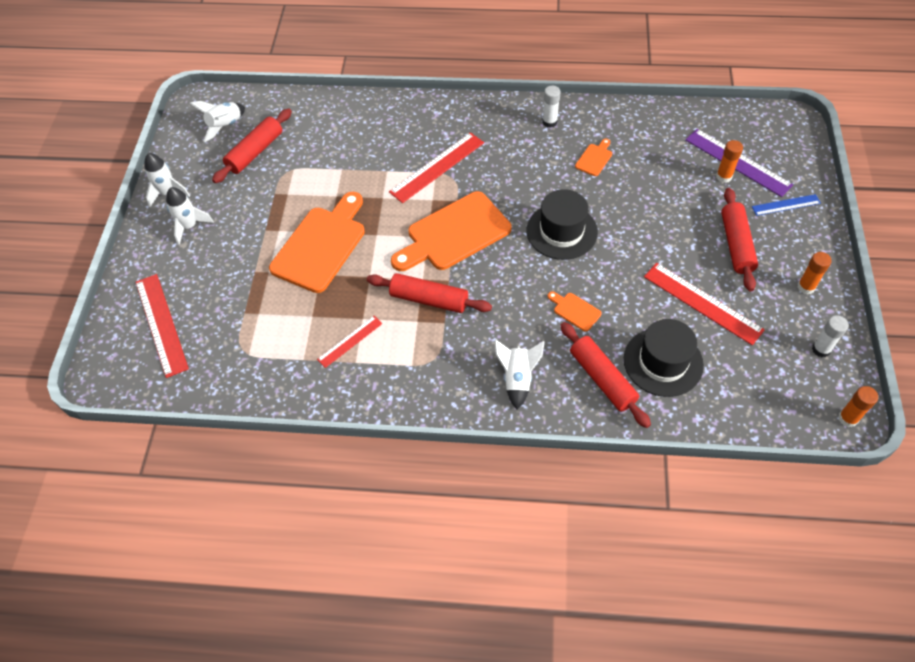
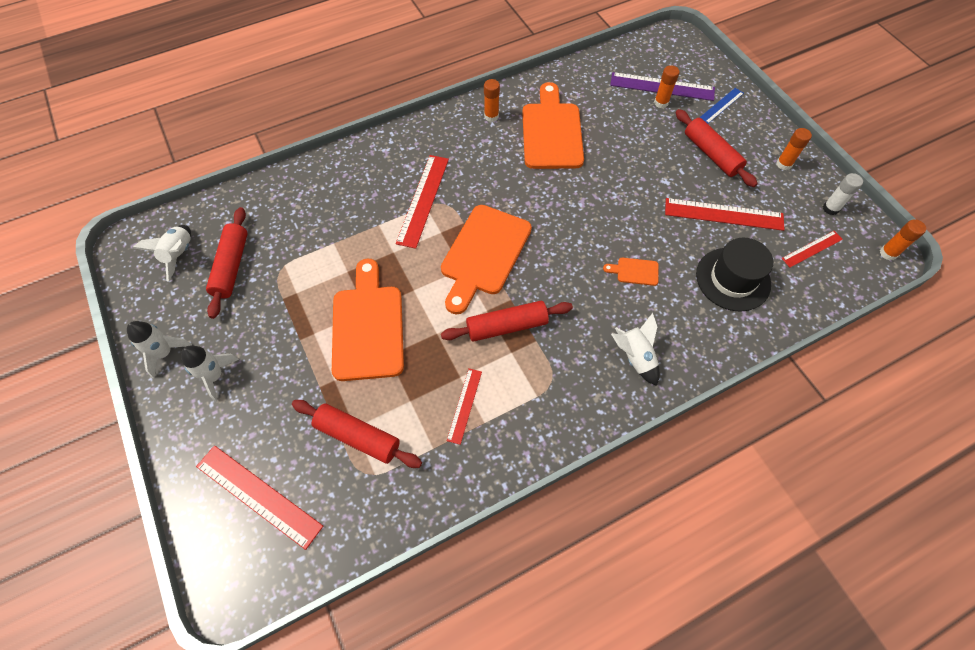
camera: 35 degrees left, 5 degrees up
(549, 122) = (491, 116): white glue stick -> orange glue stick
(561, 231) = (572, 207): black hat -> none
(594, 158) = (552, 132): orange cutting board -> orange cutting board, size x2.34
(602, 379) = (700, 319): red rolling pin -> red rolling pin (358, 436)
(767, 375) = (812, 249): none -> red ruler

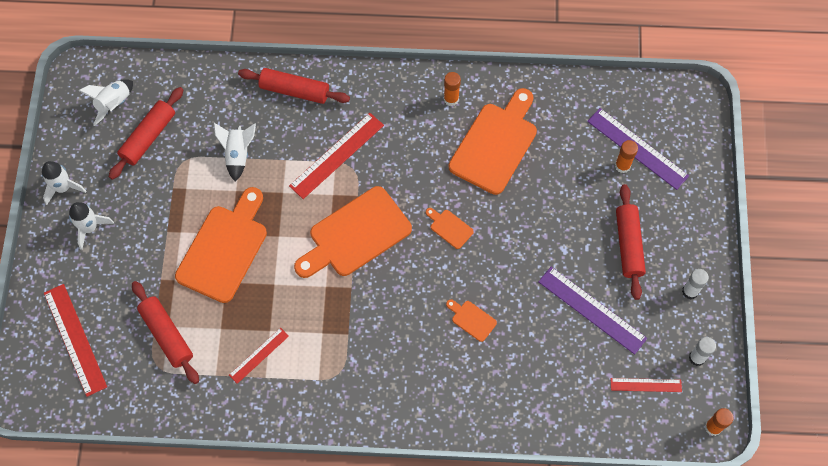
camera: 30 degrees right, 5 degrees up
(507, 326) = (332, 309): red rolling pin -> red rolling pin (294, 91)
(561, 209) = (449, 227): none -> orange cutting board
(634, 357) = (417, 392): white rocket -> white rocket (238, 154)
(721, 105) = (680, 199): blue ruler -> none
(723, 214) = (592, 310): red ruler -> purple ruler
(733, 279) = (551, 373): black hat -> none
(783, 164) = (690, 291): orange glue stick -> white glue stick

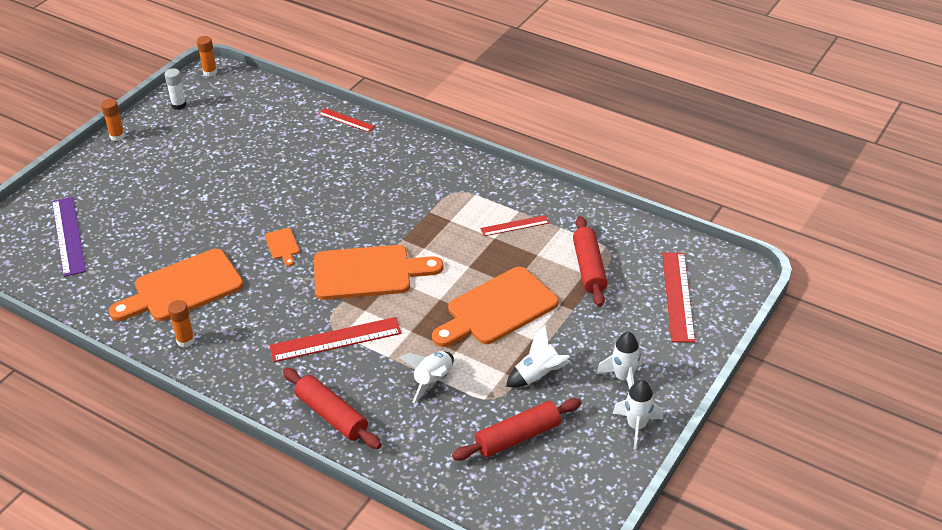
camera: 150 degrees left, 25 degrees down
(114, 104) = (539, 488): white rocket -> white rocket (538, 375)
(472, 319) = (321, 183): orange cutting board -> none
(592, 310) = (223, 155): purple ruler -> none
(622, 166) = (95, 229): orange glue stick -> orange glue stick (117, 136)
(628, 245) = (151, 180): red rolling pin -> none
(646, 385) = (230, 105): red ruler -> red ruler (346, 120)
(690, 291) = (139, 138): white glue stick -> none

